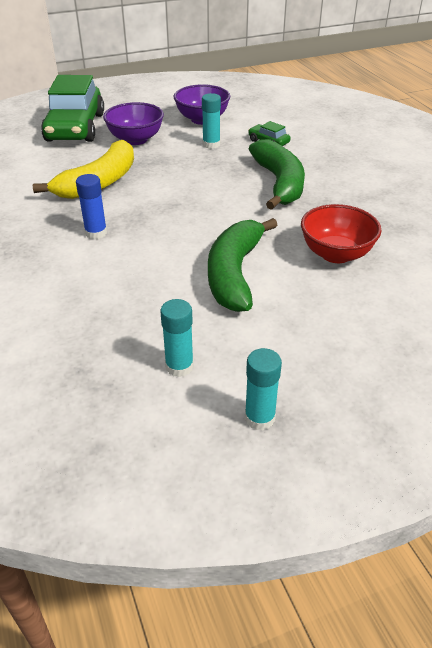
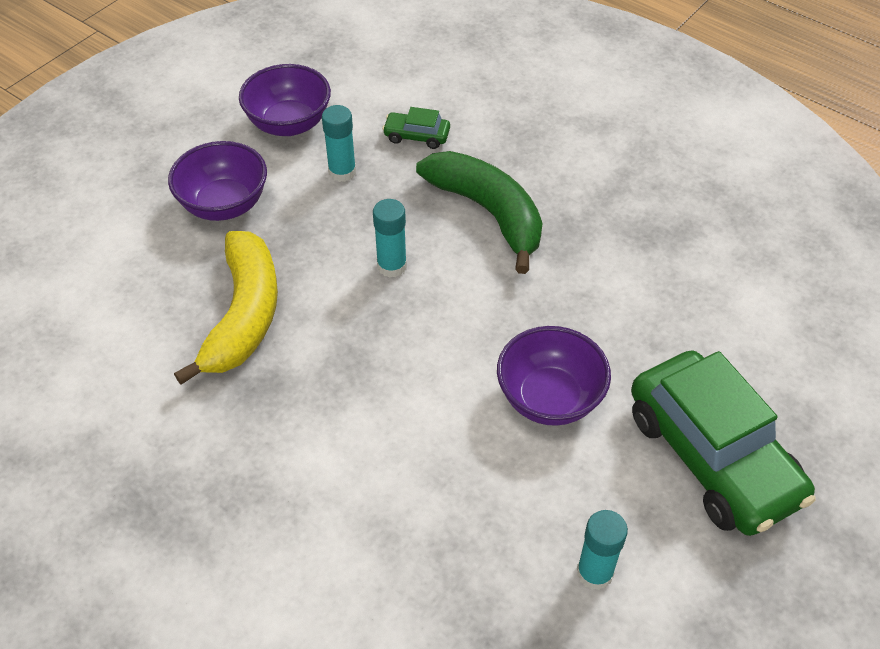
camera: 30 degrees left, 10 degrees up
(75, 127) = (108, 215): green car -> green car (712, 456)
(96, 233) = (320, 412): blue glue stick -> none
(234, 274) = (549, 398): green banana -> purple bowl
(259, 418) = (727, 595): turquoise glue stick -> turquoise glue stick (392, 266)
(336, 254) = (640, 310): red bowl -> none

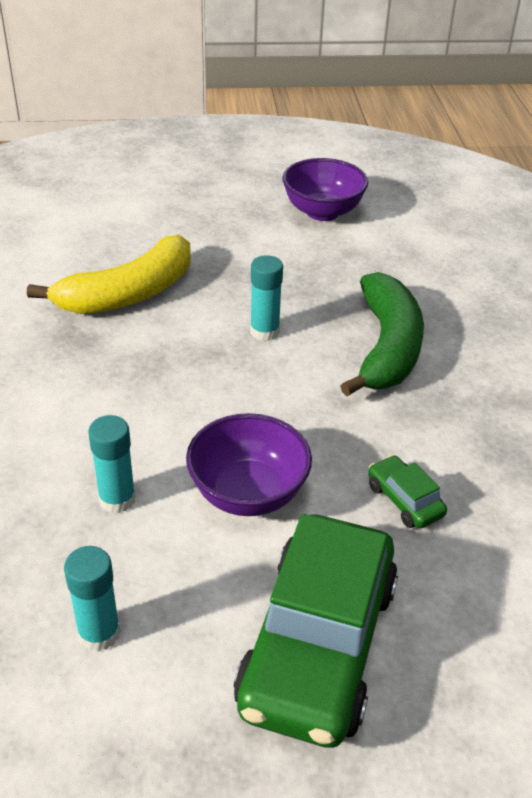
camera: 45 degrees right, 10 degrees down
(224, 205) = (211, 229): purple bowl -> none
(342, 172) = (316, 258): turquoise glue stick -> turquoise glue stick (117, 499)
(416, 136) = (404, 270): green car -> green car (404, 500)

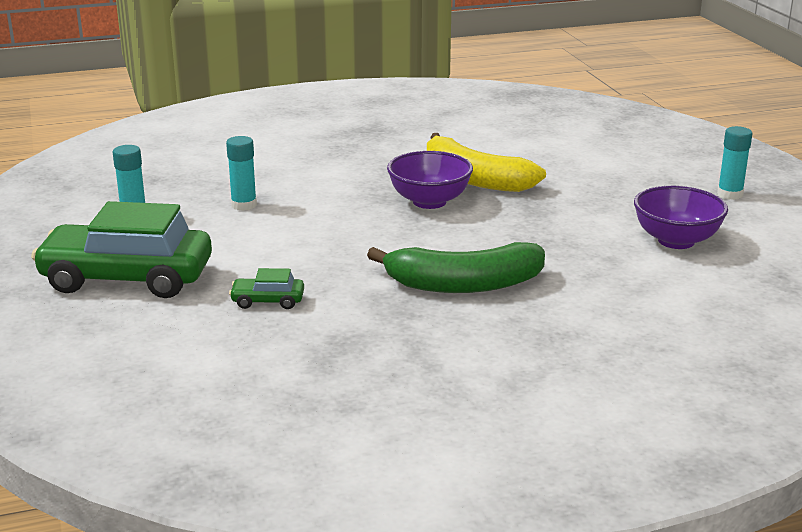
camera: 80 degrees right, 15 degrees down
(248, 493) = (260, 244): purple bowl -> purple bowl (429, 201)
(264, 331) = (455, 232): turquoise glue stick -> turquoise glue stick (730, 194)
(404, 500) = (268, 301): green car -> green car turned 135 degrees counterclockwise

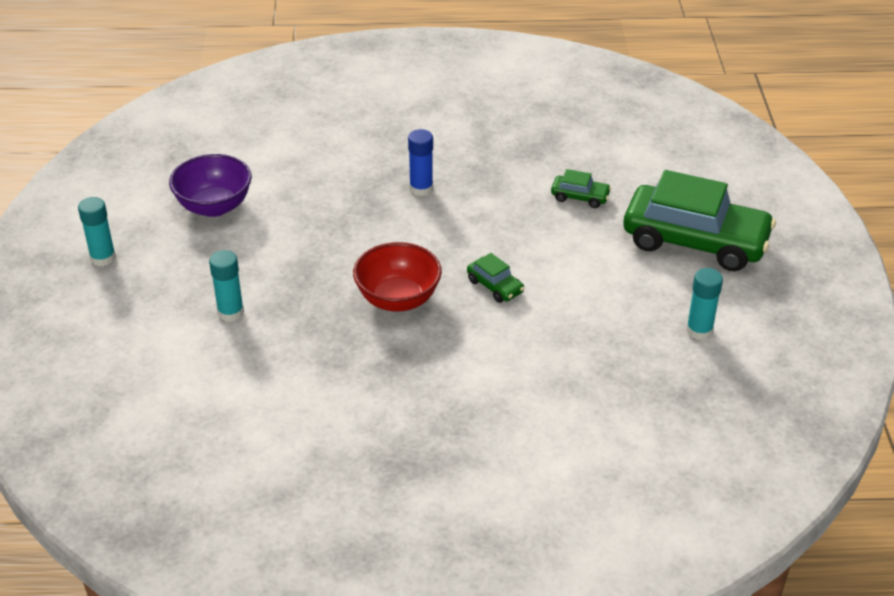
camera: 165 degrees left, 15 degrees up
(244, 205) = (586, 327): turquoise glue stick -> turquoise glue stick (230, 312)
(340, 220) = (495, 286): none -> green car
(429, 201) = (398, 299): purple bowl -> red bowl
(464, 284) = (421, 188): green banana -> blue glue stick
(474, 179) = (332, 330): yellow banana -> none

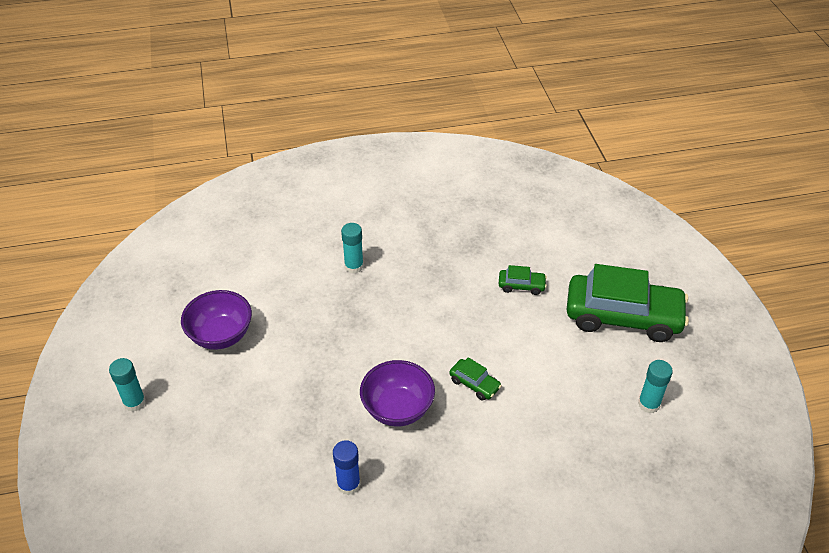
camera: 10 degrees left, 5 degrees up
(230, 312) = (258, 443): turquoise glue stick -> turquoise glue stick (354, 266)
(398, 299) = (397, 409): red bowl -> purple bowl
(421, 188) = (391, 294): blue glue stick -> blue glue stick (348, 484)

